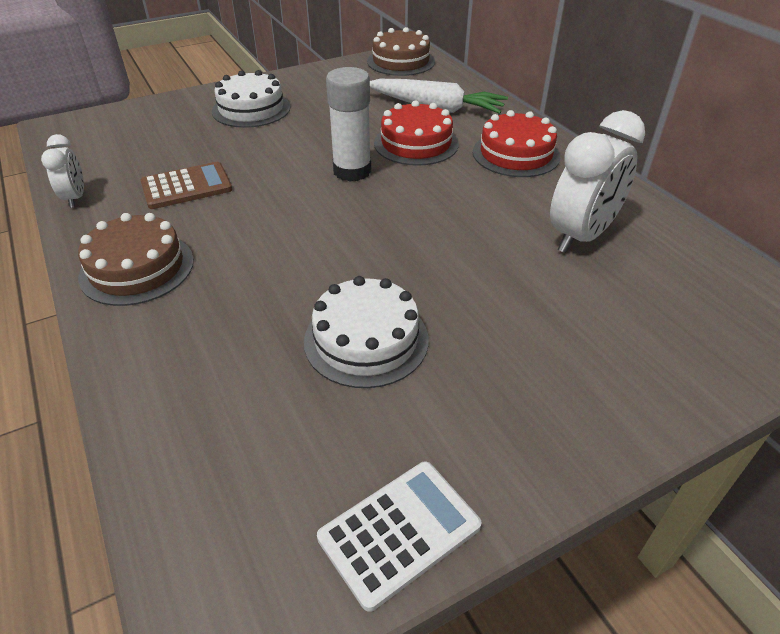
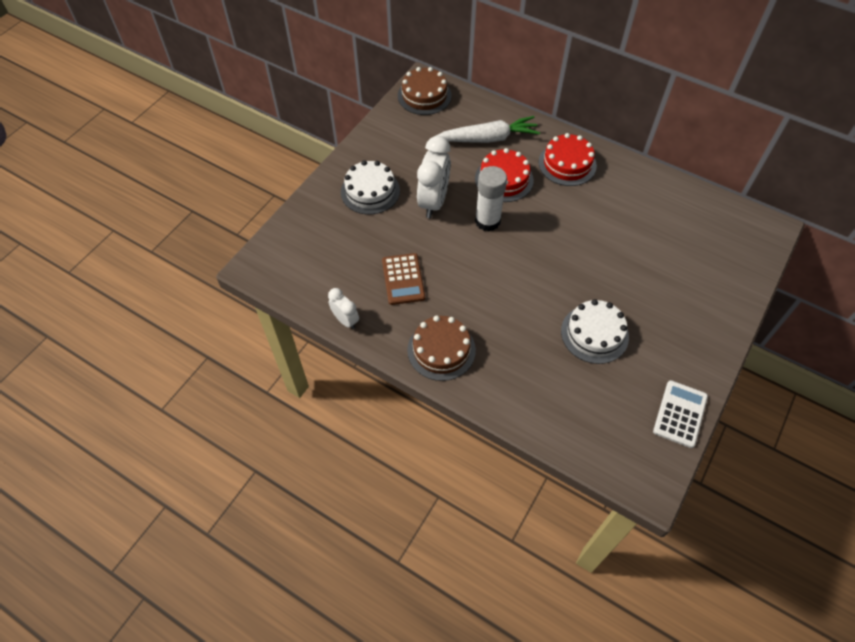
camera: 30 degrees left, 15 degrees up
(186, 187) = (403, 279): brown calculator -> brown calculator turned 135 degrees clockwise
(581, 236) = (643, 217): white clock -> white clock (433, 202)

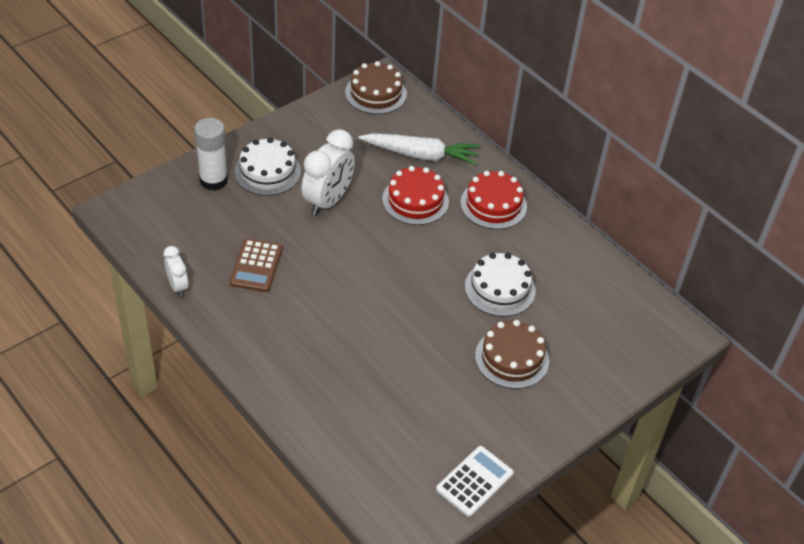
camera: 15 degrees right, 10 degrees down
(441, 350) = (259, 343): brown cake -> brown cake (512, 358)
(487, 221) = (375, 236): white glue stick -> white glue stick (213, 180)
(594, 334) = (427, 378): white cake -> white cake (500, 288)

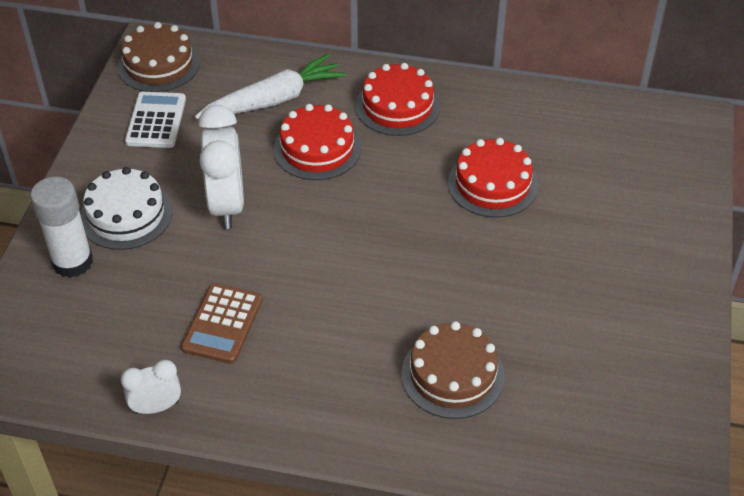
camera: 35 degrees left, 0 degrees up
(178, 286) = (156, 407): white clock -> white clock turned 45 degrees counterclockwise
(256, 266) = (222, 324): brown calculator -> brown calculator turned 45 degrees clockwise
(474, 481) = (678, 390): white calculator -> white calculator (156, 121)
(500, 288) = (492, 184): white cake -> red cake
(512, 358) = (577, 244): brown cake -> brown cake (452, 375)

